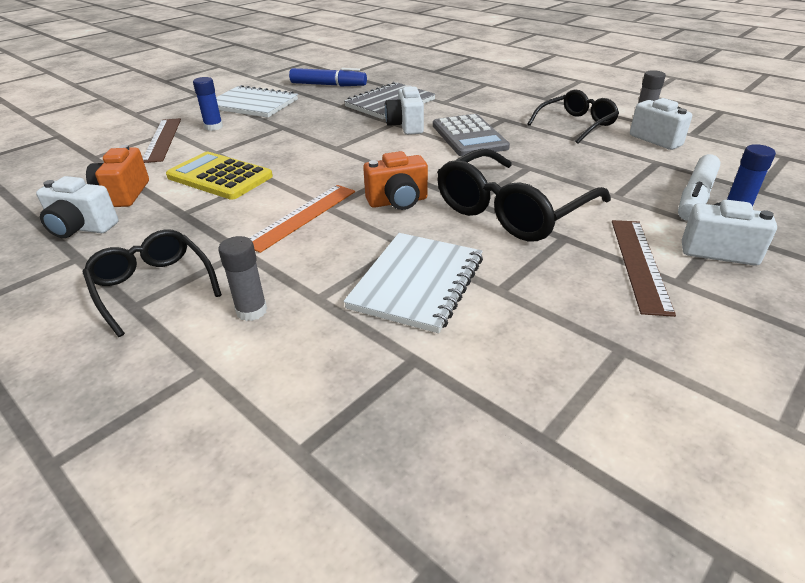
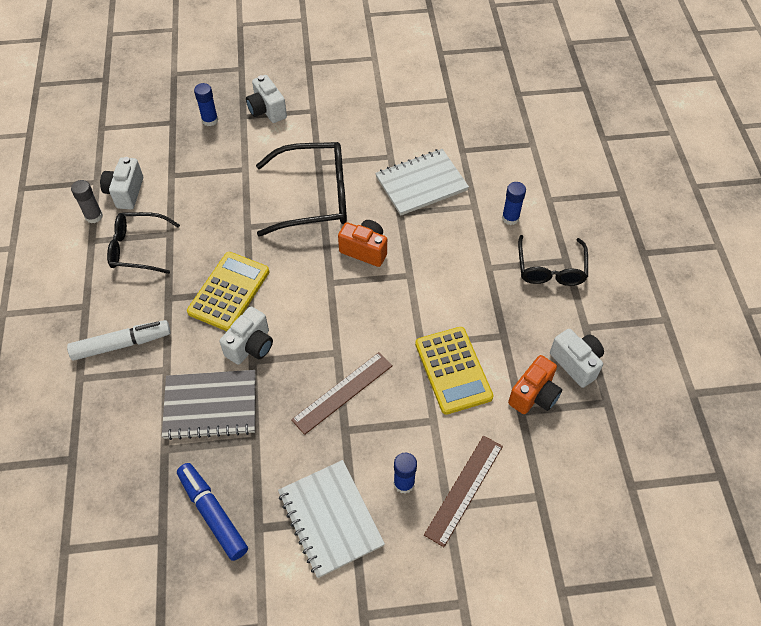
camera: 140 degrees left, 20 degrees up
(251, 311) = (510, 218): grey glue stick -> blue glue stick
(302, 216) = (432, 277): orange ruler -> none
(469, 136) = (229, 291): grey calculator -> yellow calculator
(640, 263) = (311, 127): brown ruler -> brown ruler (342, 392)
(695, 196) = (210, 140): white marker -> white marker (122, 344)

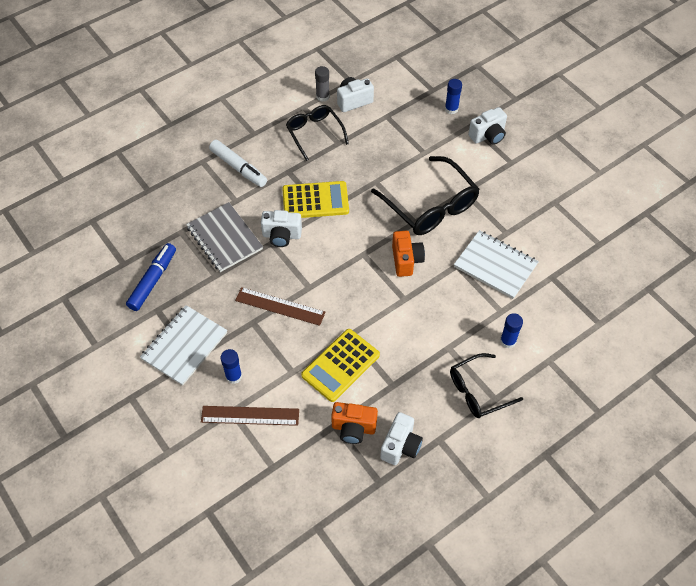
camera: 60 degrees right, 0 degrees up
(267, 110) = (488, 136): white camera -> white camera turned 150 degrees counterclockwise

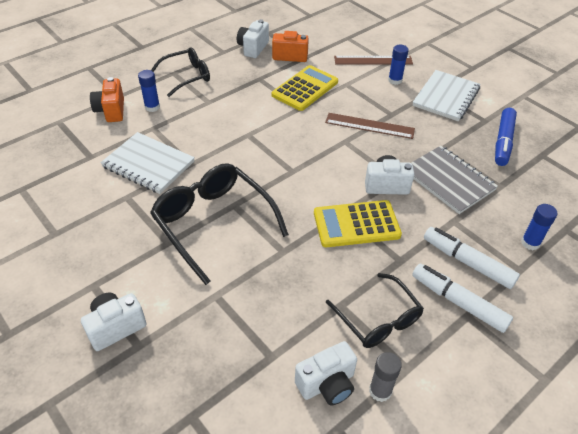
camera: 175 degrees right, 10 degrees down
(256, 141) = (458, 302): none -> white marker
(406, 260) = (245, 166): orange camera -> orange camera (111, 111)
(451, 109) = (164, 375): blue glue stick -> blue glue stick (530, 243)

